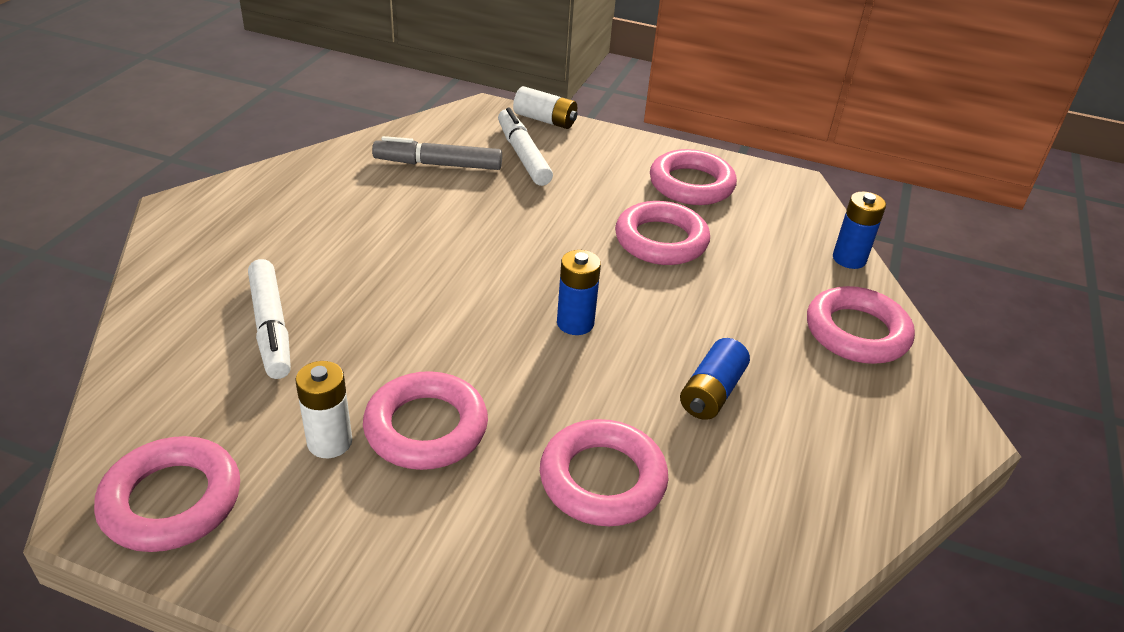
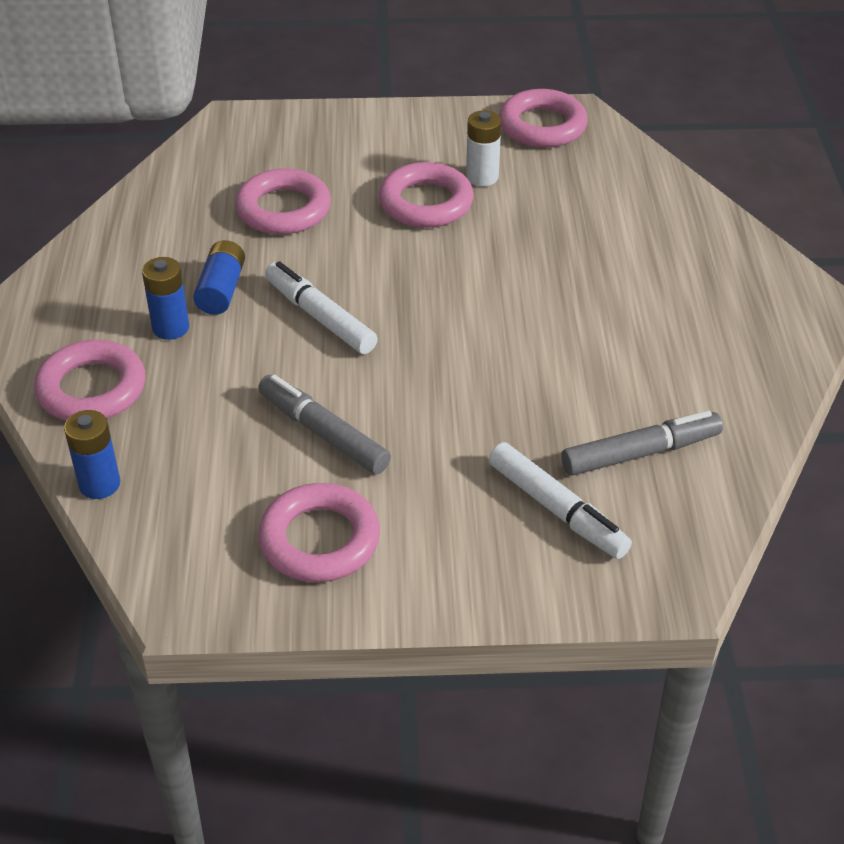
camera: 160 degrees right, 5 degrees up
(271, 327) = (604, 230): white marker -> white marker (320, 317)
(545, 120) = (579, 596): white battery -> none
(575, 323) = (364, 311): blue battery -> blue battery (170, 328)
(661, 240) = (323, 433): pink ring -> grey marker

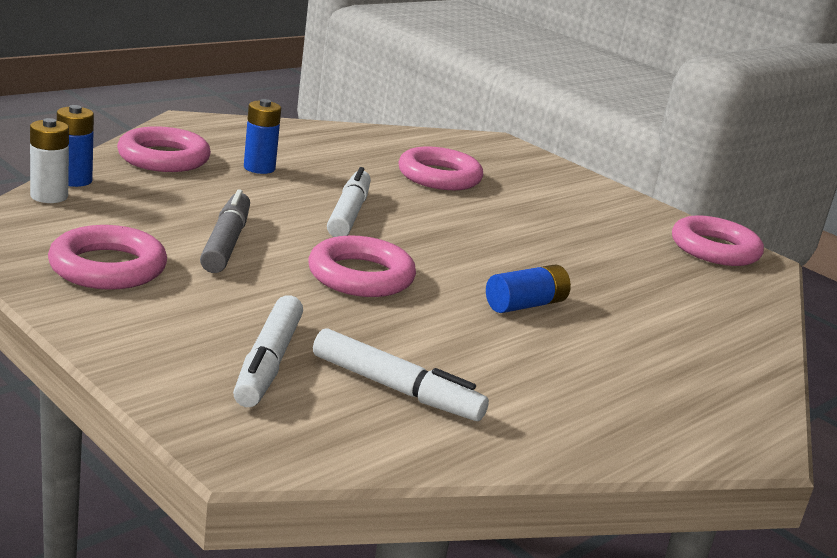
camera: 45 degrees right, 20 degrees down
(221, 290) = (322, 175): blue battery -> blue battery (525, 305)
(426, 203) = (538, 224): pink ring -> pink ring (360, 276)
(482, 177) = (608, 238): white battery -> white battery (49, 196)
(640, 453) = (395, 388): grey marker -> white marker

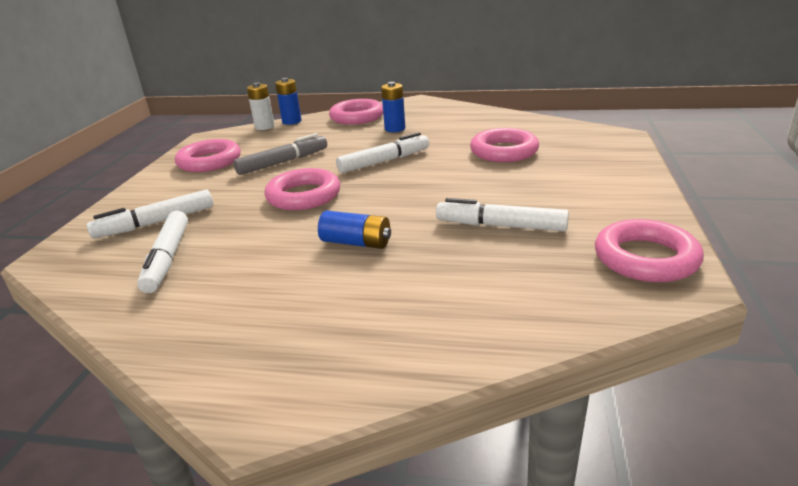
camera: 60 degrees right, 5 degrees up
(592, 253) = (501, 226): none -> white marker

